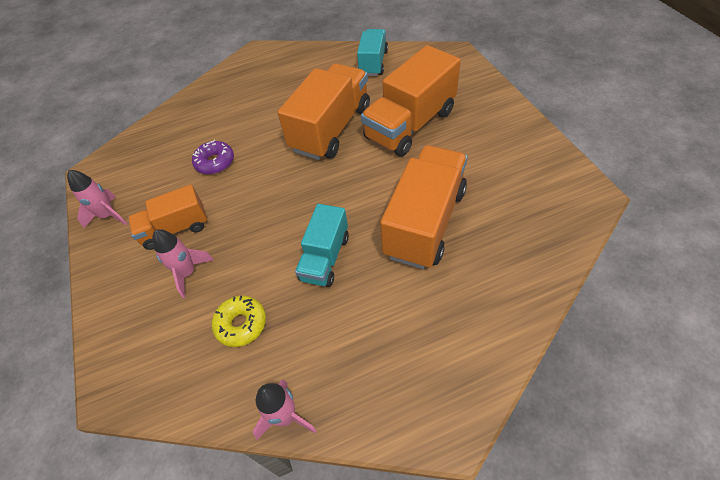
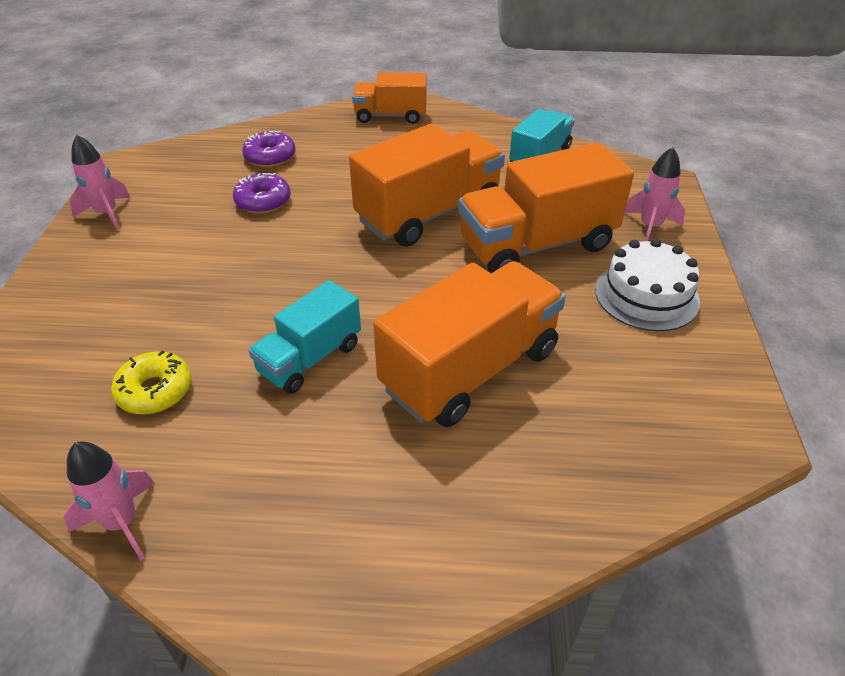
camera: 20 degrees right, 10 degrees down
(175, 229) = (165, 255): orange truck -> orange truck (390, 116)
(188, 273) = (141, 308): pink rocket -> pink rocket (650, 227)
(195, 128) = (270, 157): none -> purple donut
(491, 133) = (646, 295): none -> white cake

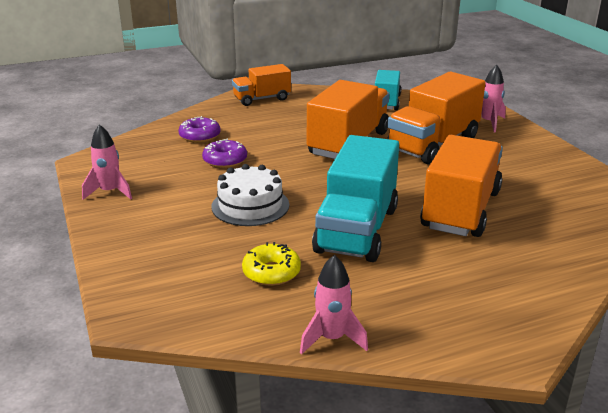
camera: 25 degrees left, 15 degrees down
(310, 358) = (357, 230): turquoise truck -> turquoise truck, size x1.69
(646, 295) = (520, 153): white cake -> white cake (250, 205)

